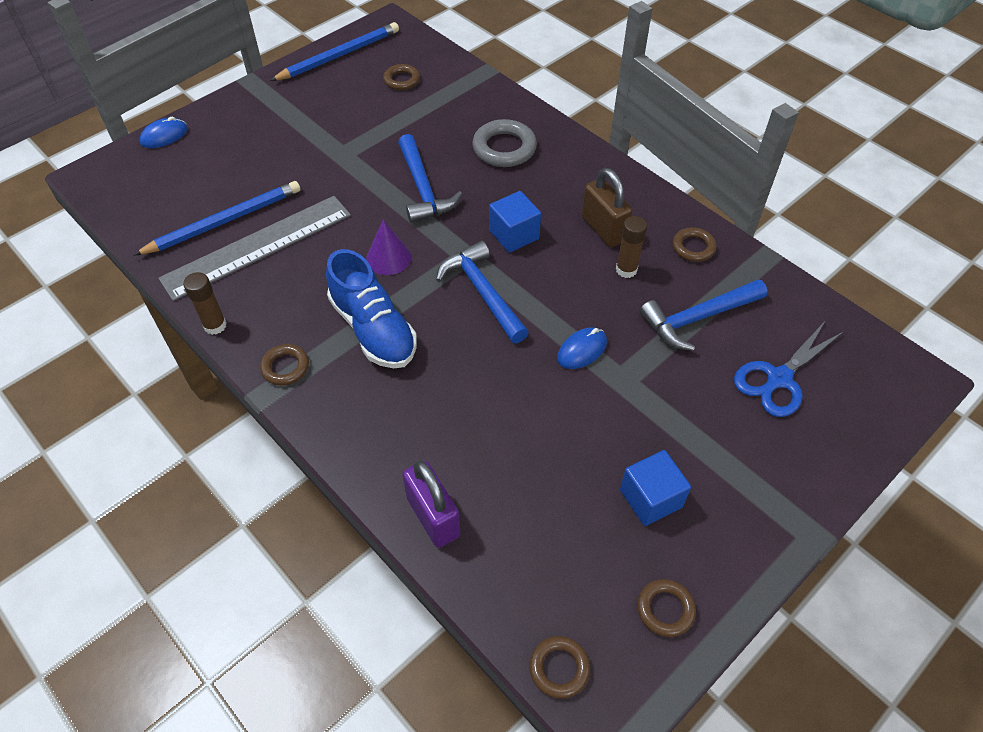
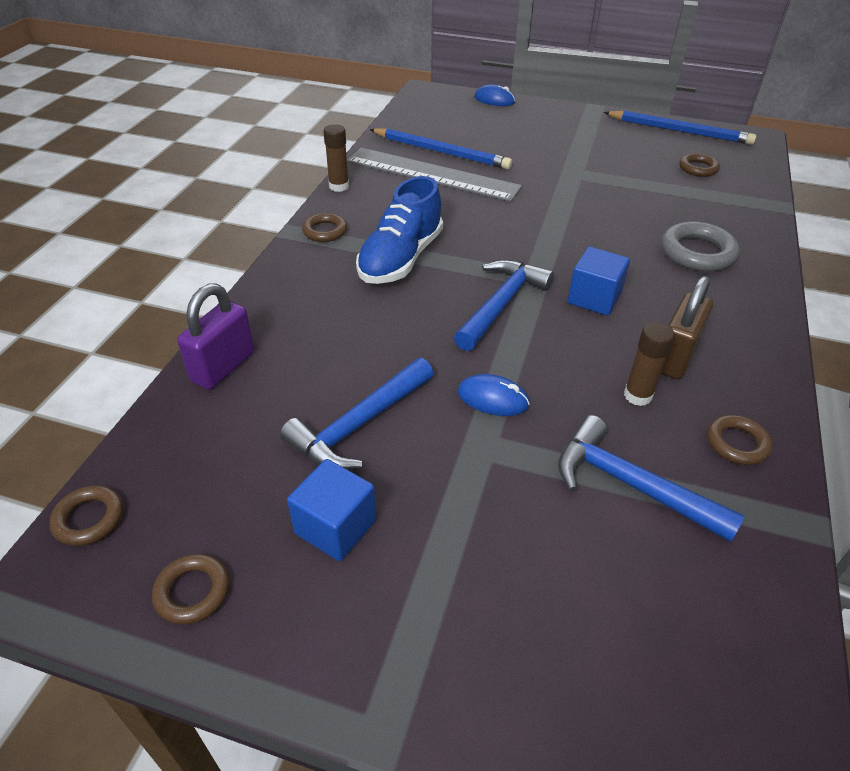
camera: 60 degrees right, 10 degrees down
(388, 258) = (486, 237): purple cone -> none
(423, 188) = (586, 226): blue hammer -> blue hammer (359, 425)
(779, 379) = (612, 607): blue scissors -> none

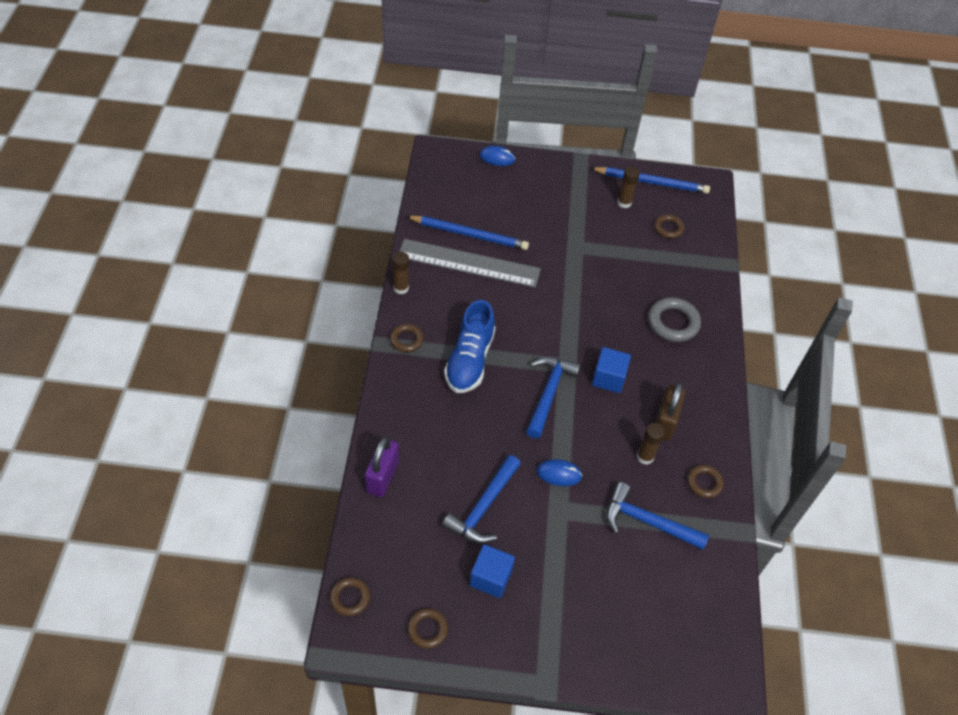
camera: 15 degrees left, 10 degrees up
(642, 144) = (624, 203): none -> brown glue stick

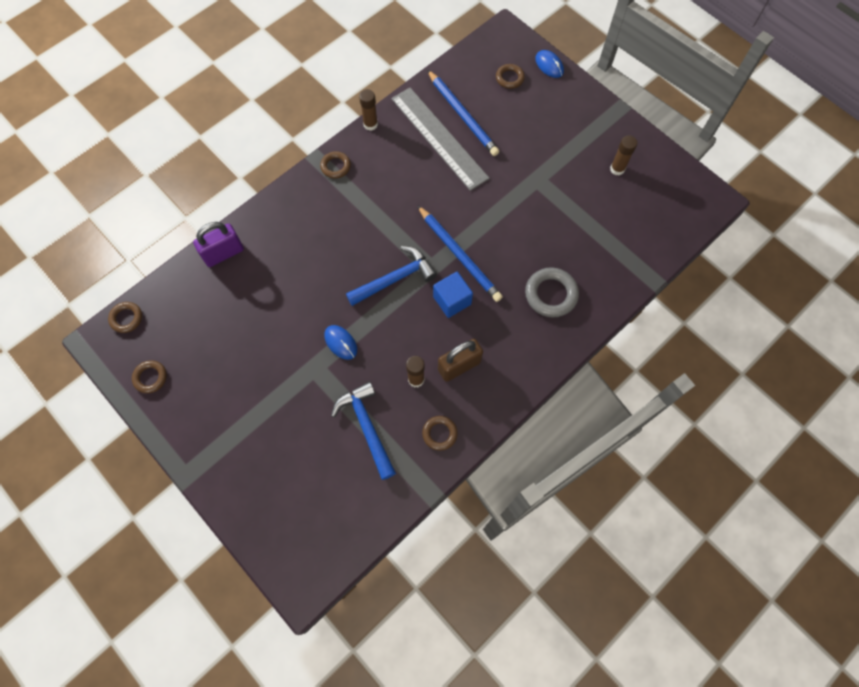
camera: 45 degrees right, 15 degrees up
(469, 360) = (364, 213): blue shoe -> none
(483, 507) = (266, 325): blue hammer -> none
(490, 578) = (222, 377): blue cube -> none
(651, 182) = (661, 166): blue pencil -> blue pencil (459, 255)
(668, 228) = (632, 215): brown ring -> brown ring (509, 78)

